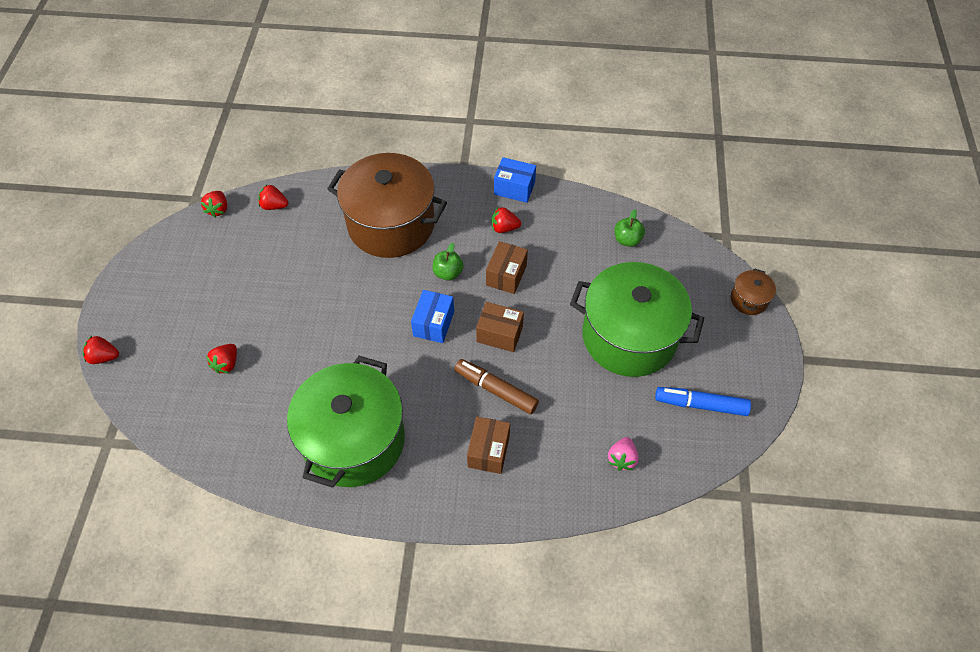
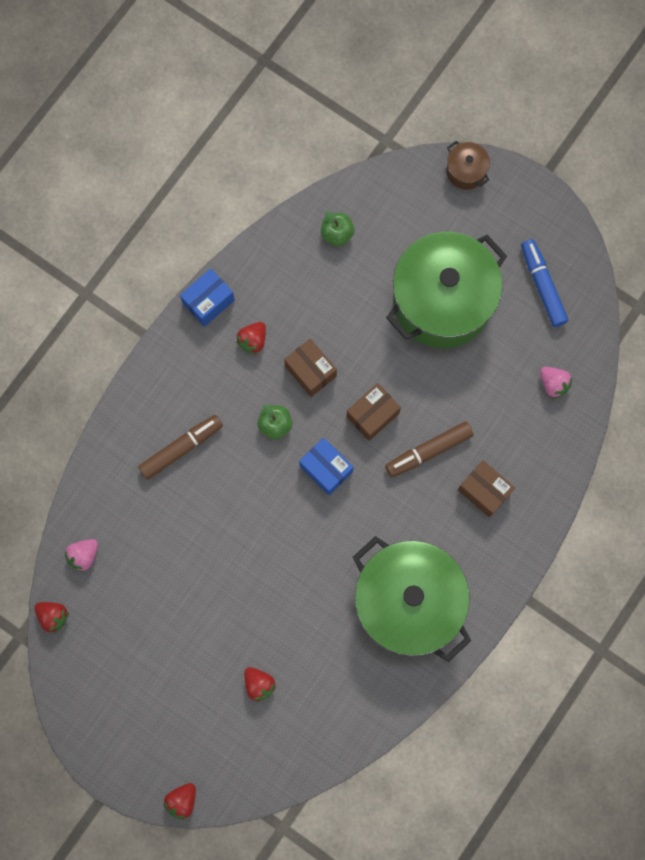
camera: 60 degrees left, 20 degrees up
(274, 206) = (83, 555): red strawberry -> pink strawberry
(391, 224) = (181, 448): brown pot -> brown marker
(701, 405) = (542, 286): blue marker -> blue marker turned 120 degrees clockwise

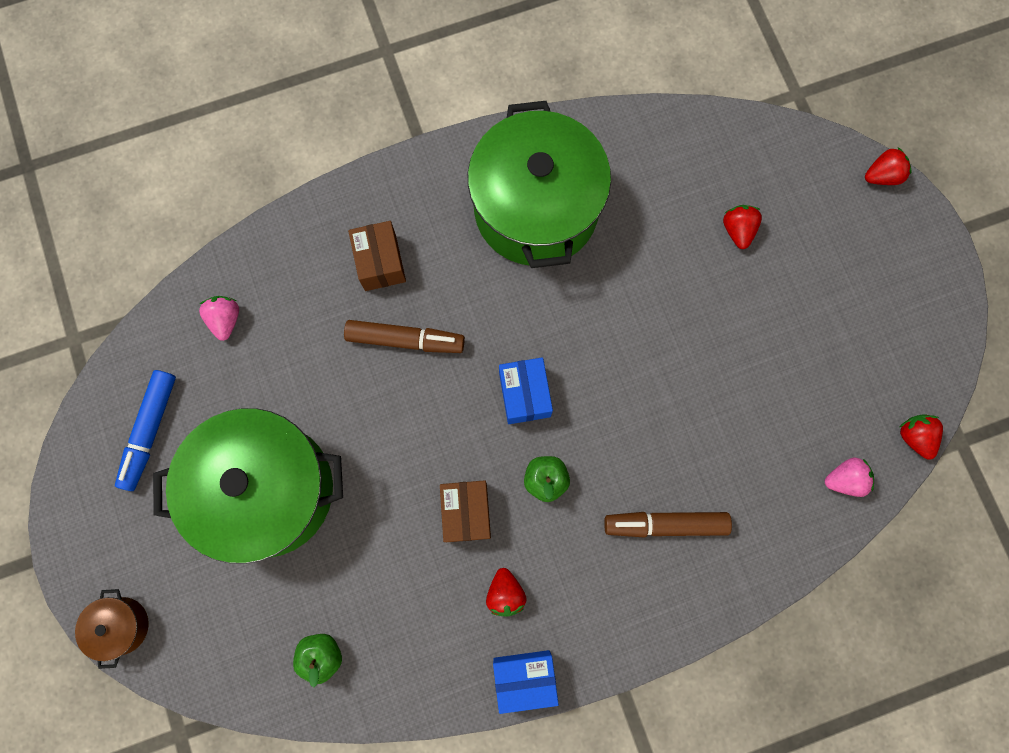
camera: 145 degrees left, 0 degrees up
(253, 340) = (505, 593): red strawberry -> red strawberry turned 105 degrees clockwise
(372, 415) = (435, 417): brown box -> none

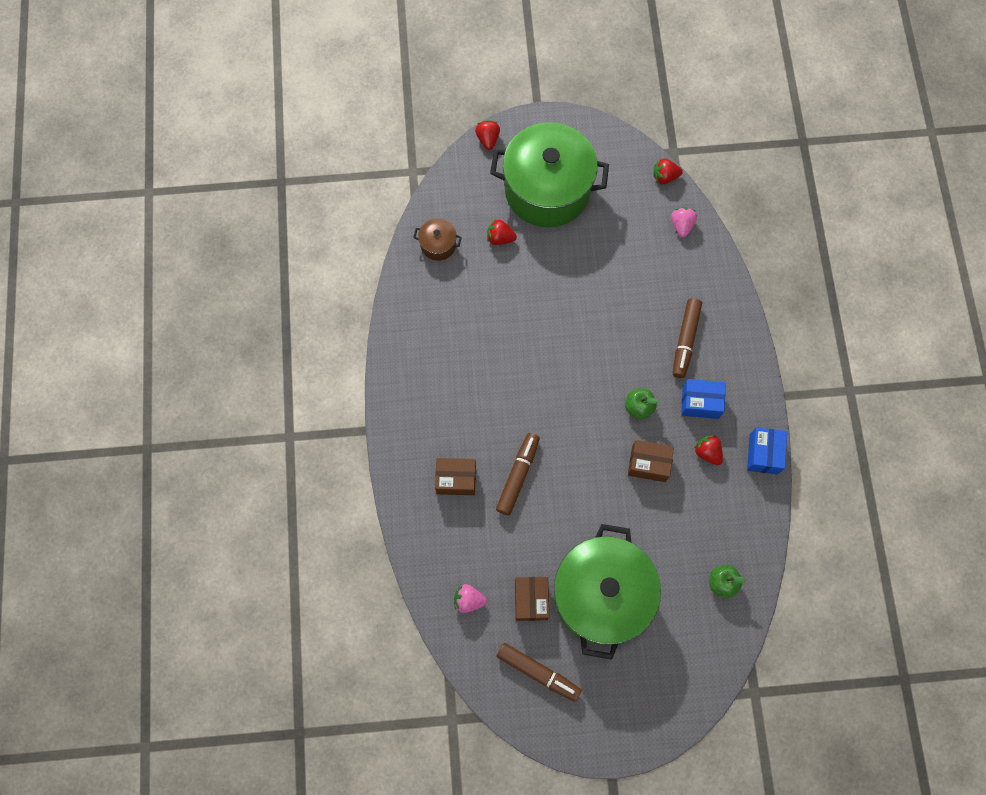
camera: 75 degrees left, 5 degrees down
(121, 625) = (673, 719): brown pot -> brown pot (438, 245)
(150, 431) = (538, 672): blue marker -> brown marker
(242, 398) = (531, 600): none -> brown box
(505, 593) = (707, 452): red strawberry -> red strawberry turned 135 degrees counterclockwise
(524, 394) = (577, 405): blue box -> blue box (700, 402)
(536, 209) = (446, 363): green pot -> green pot (547, 190)

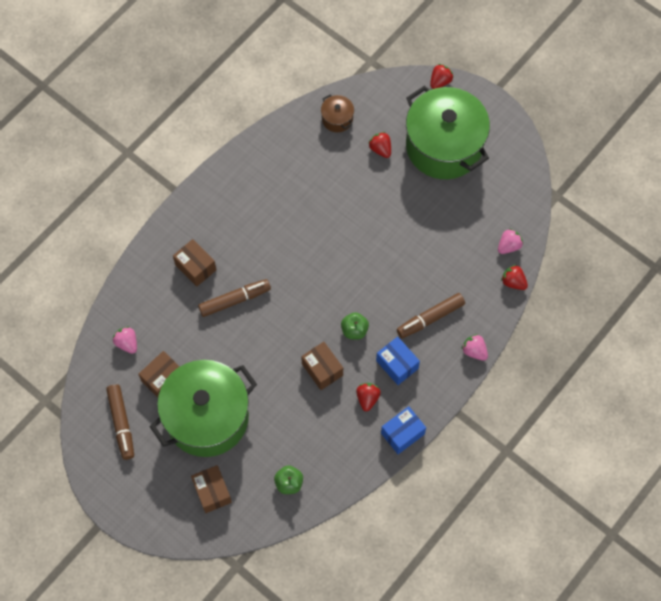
camera: 45 degrees right, 5 degrees down
(665, 177) = (532, 206): red strawberry -> red strawberry (513, 282)
(672, 652) = (212, 492): none -> brown box
(745, 334) = (474, 351): none -> pink strawberry

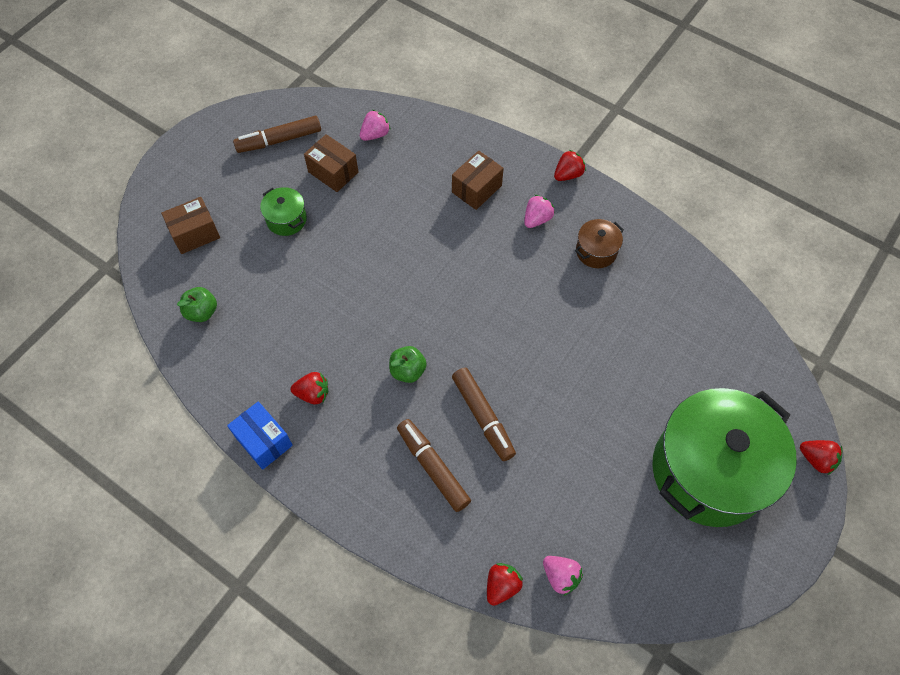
camera: 85 degrees right, 5 degrees down
(207, 417) = (286, 219): green pot -> green pot, size x0.41
(234, 300) = (438, 232): brown marker -> brown marker (483, 417)
(322, 369) = (351, 337): brown box -> none
(337, 119) = (717, 326): brown pot -> brown pot (596, 251)
(380, 149) = (684, 384): red strawberry -> red strawberry (568, 174)
(397, 364) = (361, 427): blue box -> none
(474, 351) = (387, 532): pink strawberry -> pink strawberry (537, 219)

